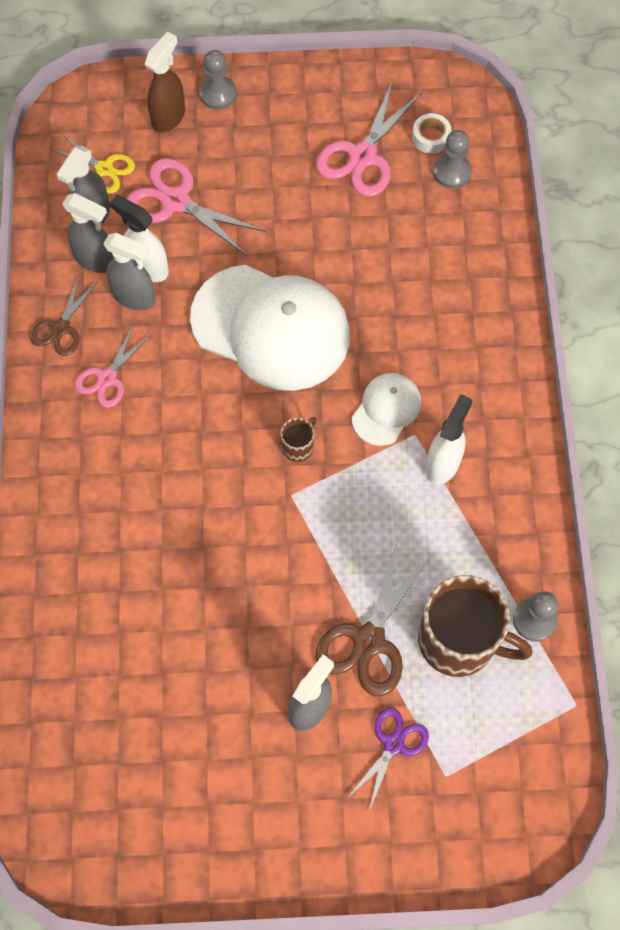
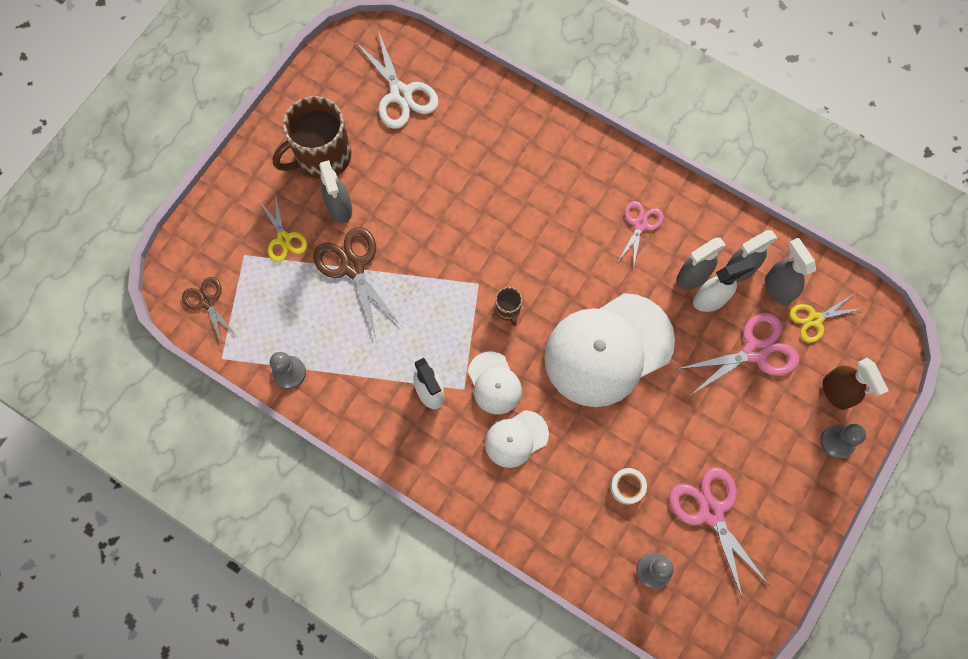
camera: 125 degrees right, 5 degrees up
(61, 328) = (698, 218): brown scissors -> brown scissors (207, 302)
(107, 378) = (640, 224): pink scissors -> pink scissors turned 45 degrees clockwise
(112, 745) = (401, 94): none -> white scissors
(393, 744) = (284, 239): purple scissors -> yellow scissors
(426, 354) = (516, 439): none -> white cap
(431, 137) = (696, 577): white tape -> white tape (627, 487)
(459, 641) = (312, 318): brown mug -> brown mug (322, 157)

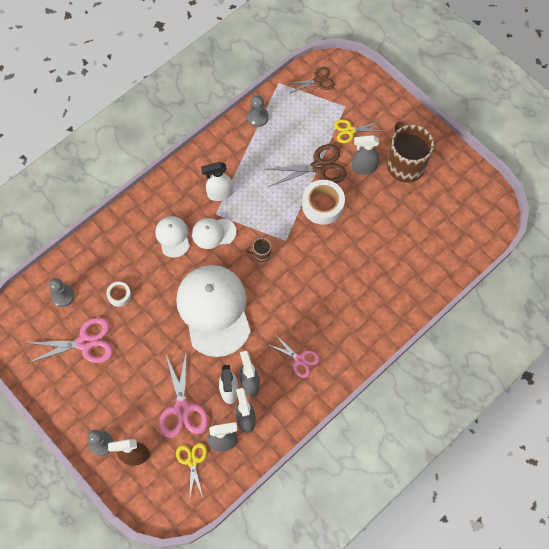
camera: 105 degrees right, 5 degrees down
(401, 94) = (444, 224): white scissors -> none
(412, 248) = (322, 205): none -> white tape

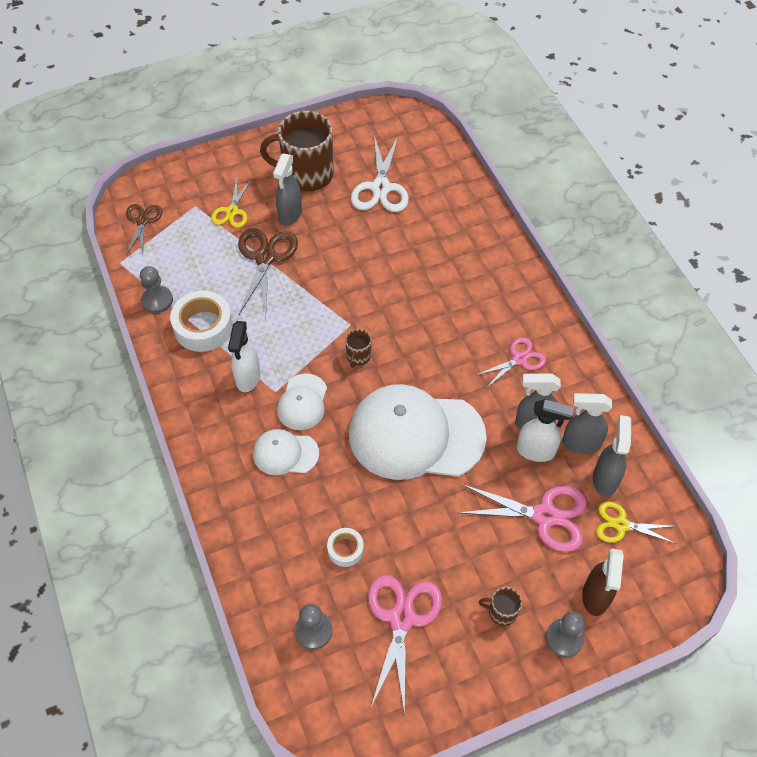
camera: 70 degrees left, 10 degrees down
(107, 400) = (501, 612): none -> brown mug
(322, 205) = (320, 271): white tape -> white tape (203, 327)
(415, 218) = (381, 188): none -> white scissors

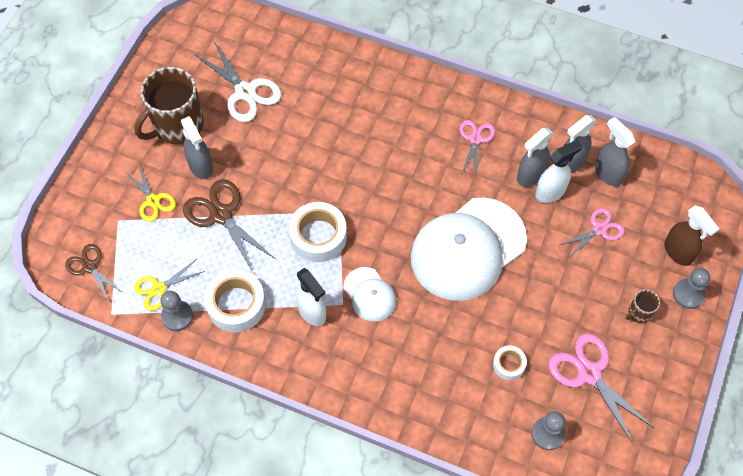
camera: 45 degrees left, 5 degrees up
(285, 453) = (399, 339): white cap -> none
(314, 329) = (318, 236): none -> white tape
(358, 356) = (370, 229): brown mug -> none
(544, 516) = (599, 229): pink scissors -> pink scissors, size x0.62
(621, 525) = (646, 194): yellow scissors -> yellow scissors (159, 289)

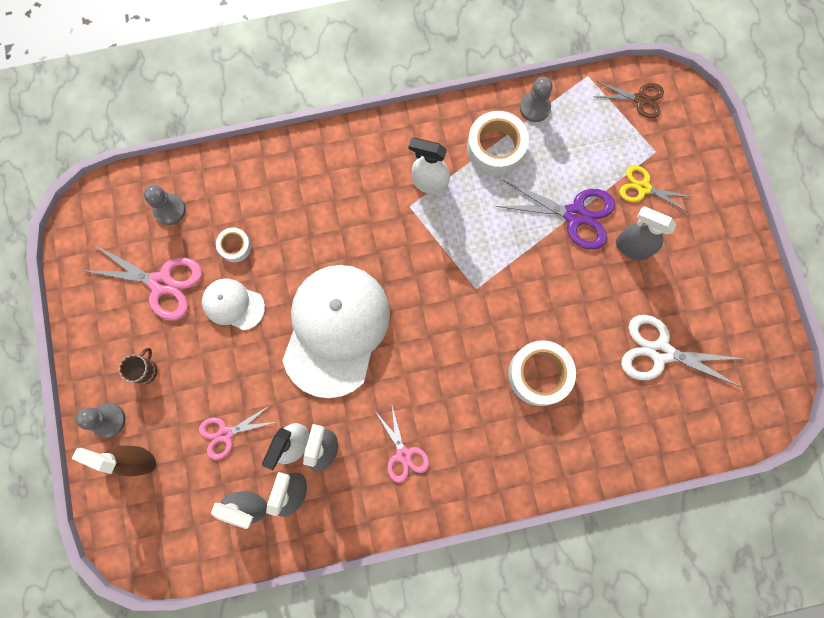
camera: 145 degrees right, 15 degrees up
(159, 289) = (569, 119): yellow scissors -> none
(177, 125) = (689, 272): brown mug -> none
(221, 215) = (575, 215): brown scissors -> purple scissors
(318, 236) = (476, 252): white tape -> white tape (539, 374)
(370, 294) = (392, 229): white cap -> white cap (233, 304)
(599, 229) = (226, 434): pink scissors -> pink scissors turned 45 degrees clockwise

